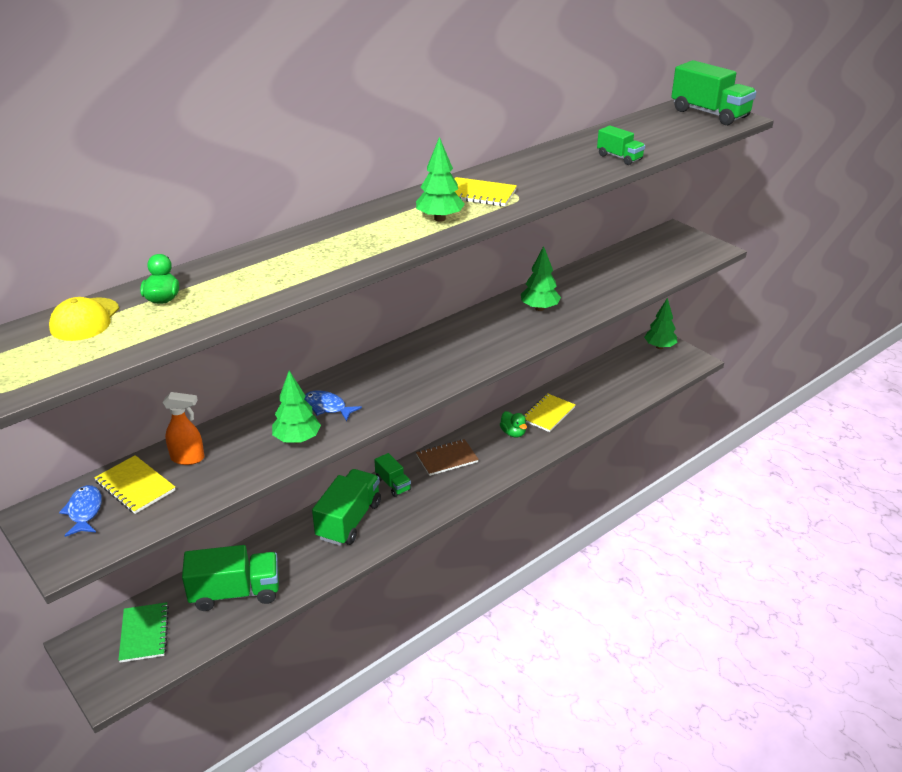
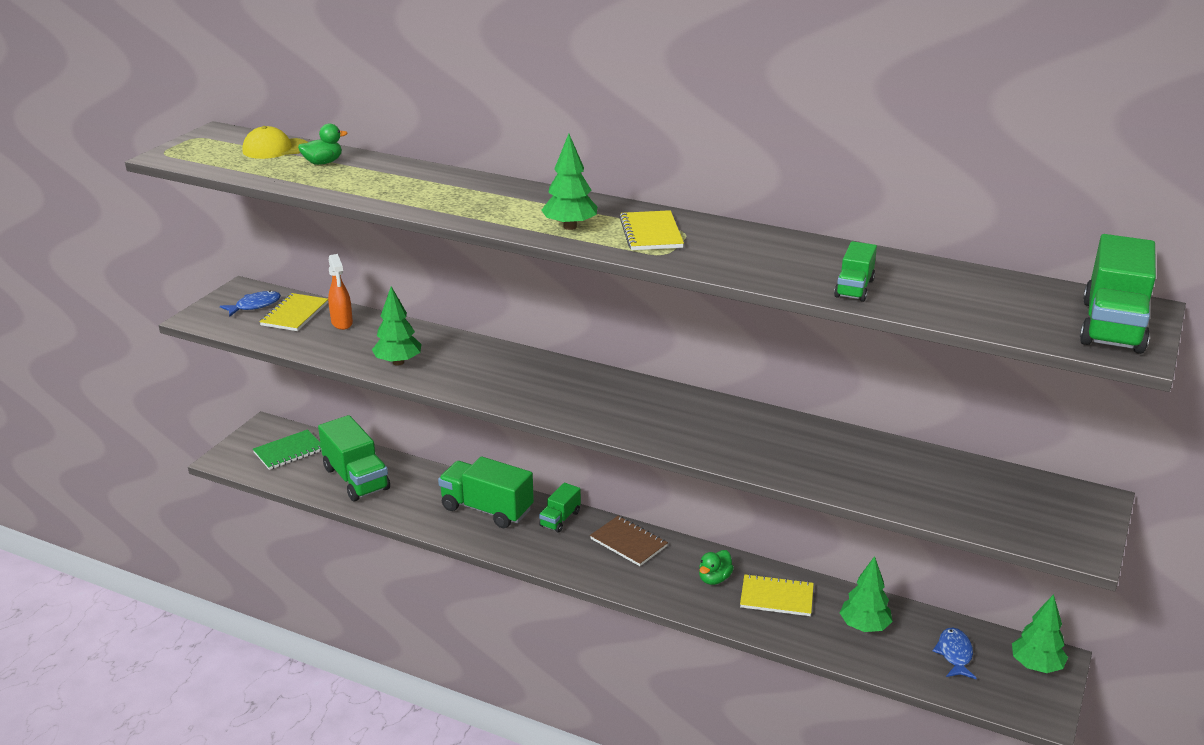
camera: 65 degrees right, 5 degrees down
(327, 407) = (457, 362): blue fish -> blue fish (954, 654)
(349, 520) = (487, 509): green truck -> green truck turned 150 degrees counterclockwise
(539, 308) = (754, 435): green tree -> green tree (864, 626)

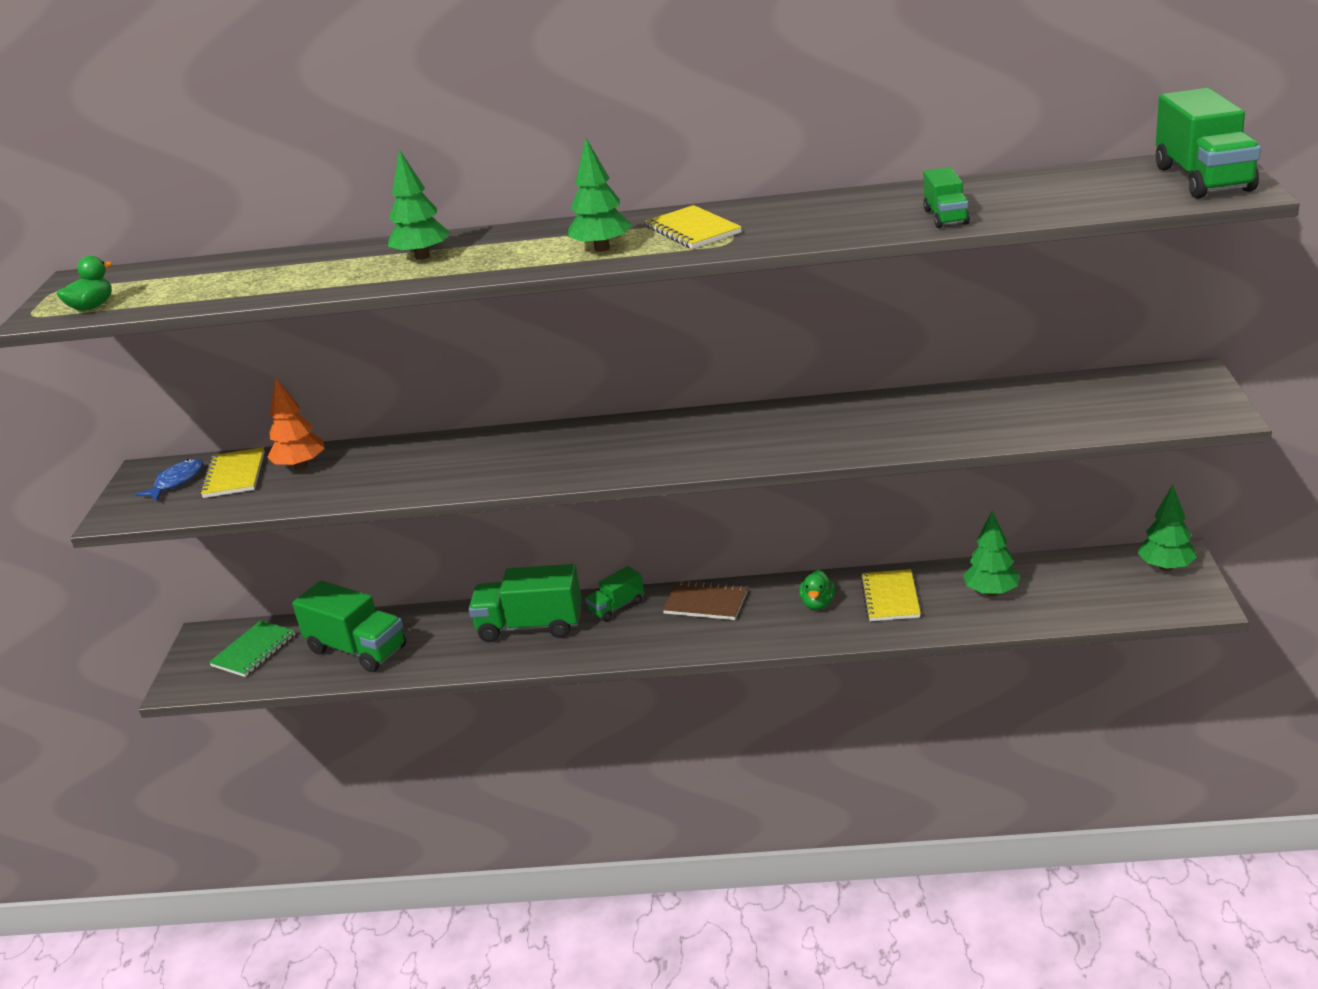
camera: 20 degrees left, 0 degrees up
(275, 149) = (172, 274): yellow cap -> none
(323, 163) = (248, 271): green duck -> green duck (92, 307)
(342, 323) = (301, 466): orange spray bottle -> orange tree
(398, 362) = (404, 481): green tree -> green tree (422, 256)
(560, 519) = (616, 607): green truck -> green truck turned 45 degrees clockwise
(776, 597) = (890, 597): yellow notebook -> yellow notebook turned 75 degrees counterclockwise
(954, 654) = (1089, 584): blue fish -> none

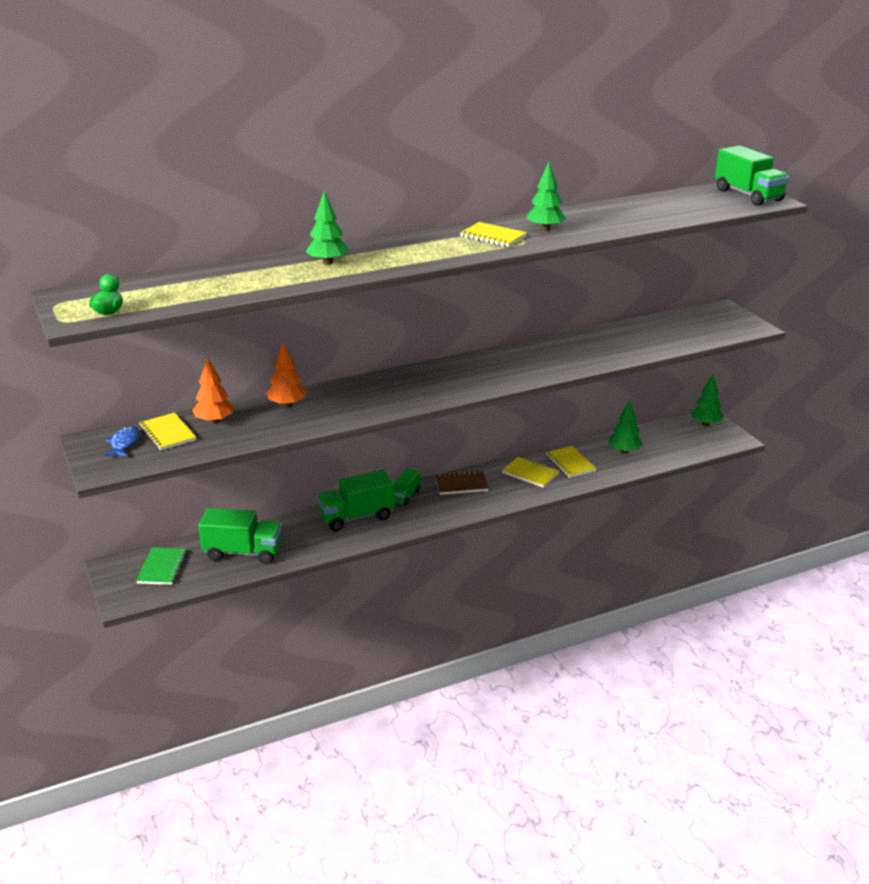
camera: 30 degrees left, 0 degrees up
(405, 455) = (287, 405): none -> orange tree
(602, 248) = (448, 250): green tree -> green tree (545, 229)
(817, 604) = (530, 473): green duck -> yellow notebook
(946, 217) = (636, 221): green truck -> none

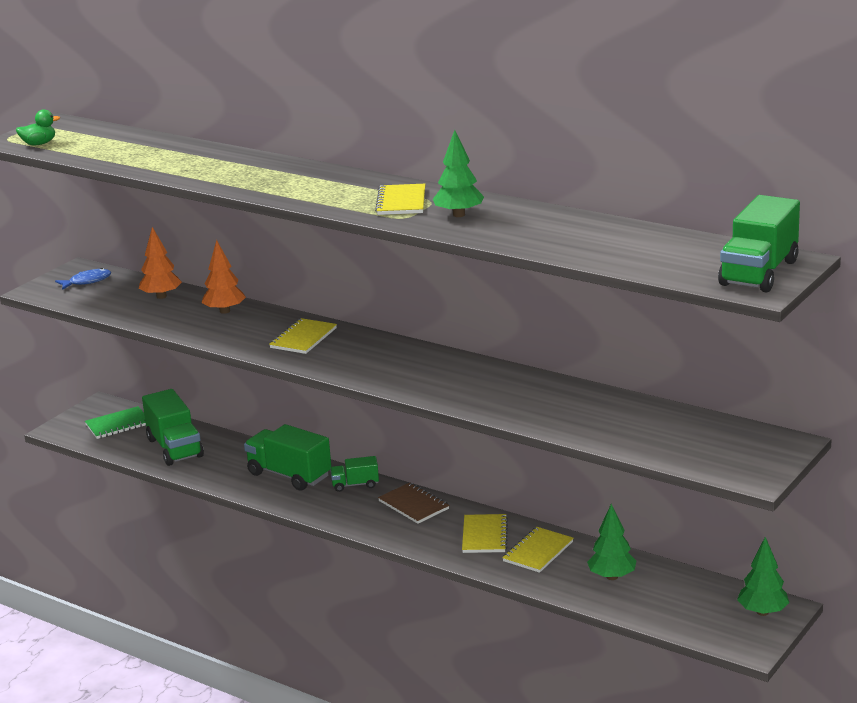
camera: 60 degrees right, 5 degrees down
(167, 433) = (121, 289): yellow notebook -> yellow notebook (303, 338)
(328, 262) = (237, 168): green tree -> none

